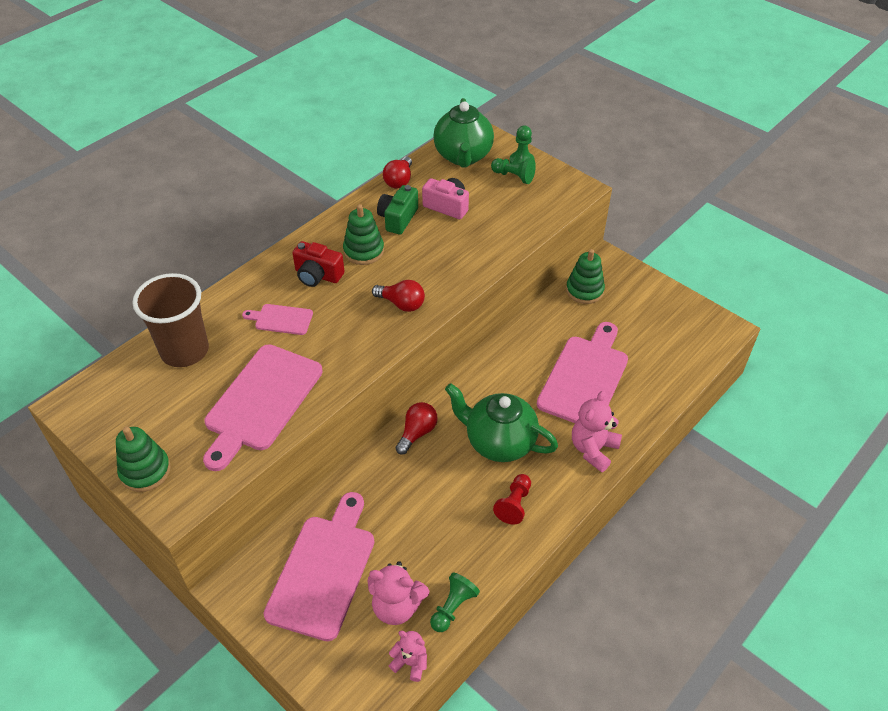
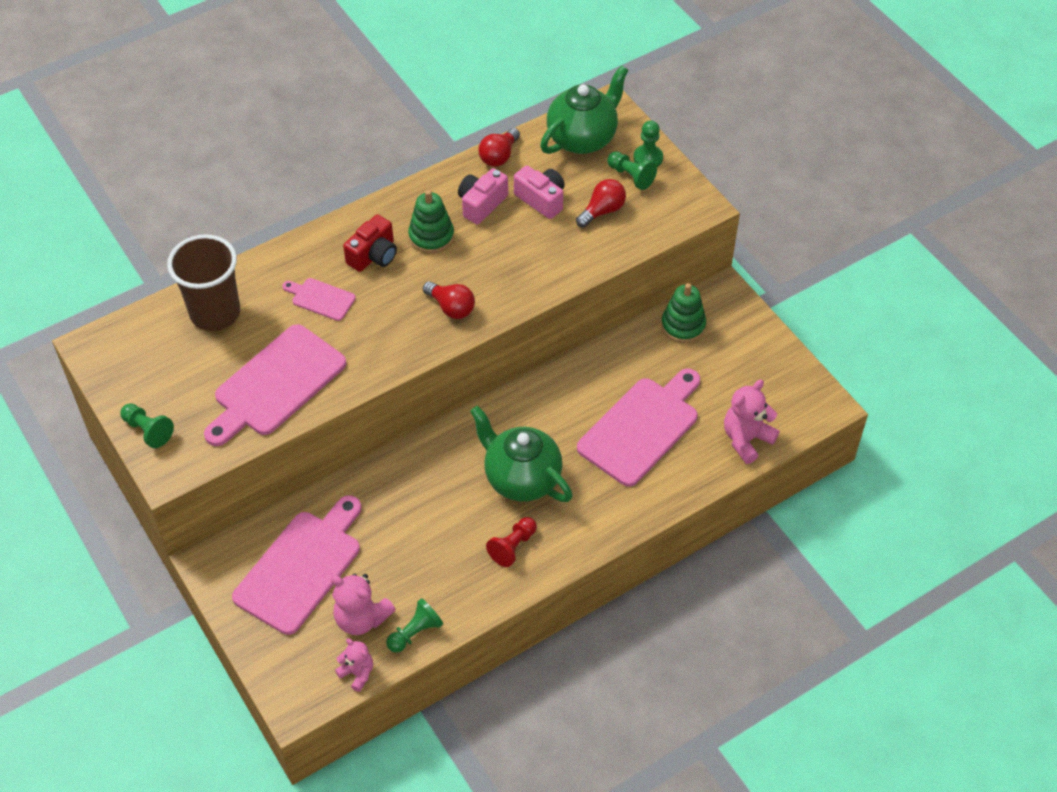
camera: 15 degrees right, 5 degrees up
(145, 471) = (148, 430): green stacking toy -> green pawn
(317, 275) = (373, 255): red camera -> red camera turned 90 degrees counterclockwise
(398, 218) = (481, 204): green camera -> pink camera
(417, 433) = (439, 449): red light bulb -> red light bulb (602, 211)
(463, 156) = (582, 138): green teapot -> green teapot turned 150 degrees counterclockwise
(593, 449) = (618, 508): pink teddy bear -> pink teddy bear (746, 439)

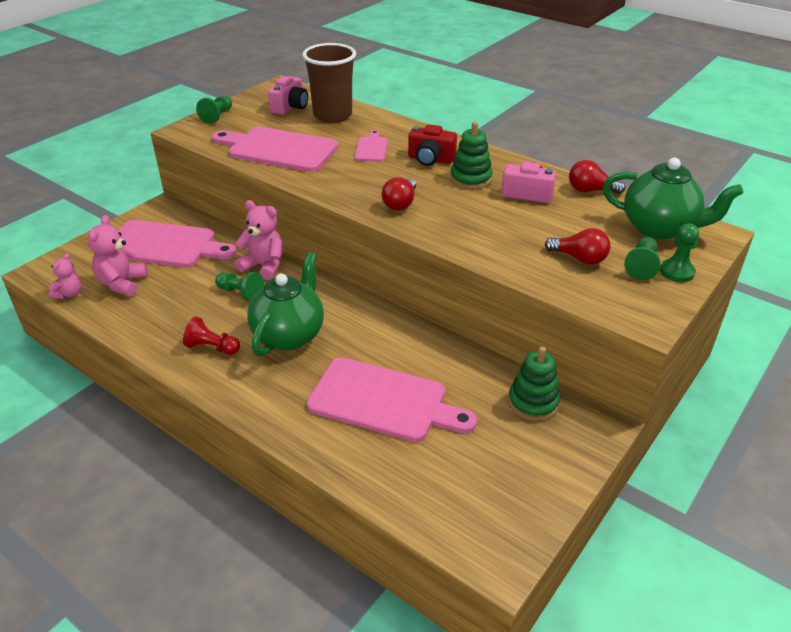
camera: 70 degrees right, 15 degrees down
(415, 632) = (112, 314): green pawn -> green pawn (240, 293)
(541, 199) = (561, 222): pink camera -> pink camera (290, 107)
(746, 439) = (410, 492): pink teddy bear -> pink teddy bear (264, 266)

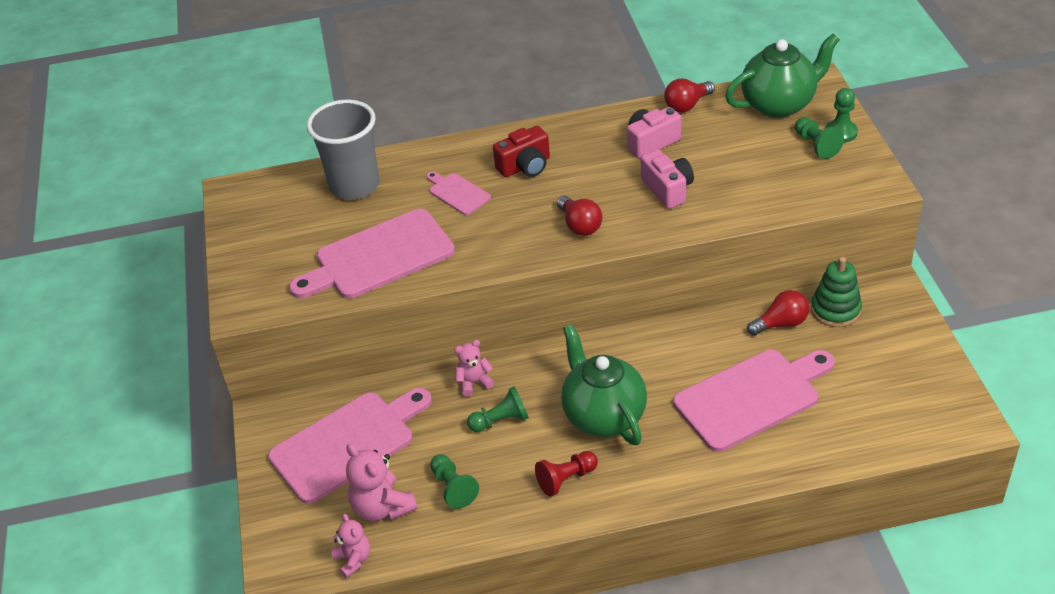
camera: 45 degrees left, 5 degrees up
(217, 116) = (243, 270): green pawn -> green pawn (453, 488)
(264, 266) = (474, 382): pink teddy bear -> pink teddy bear, size x0.62
(290, 107) = (295, 207): pink camera -> pink camera (667, 189)
(332, 115) = (354, 186): brown cup -> grey cup
(471, 179) = (588, 161): green stacking toy -> none
(579, 258) = (773, 170): red light bulb -> red light bulb (781, 323)

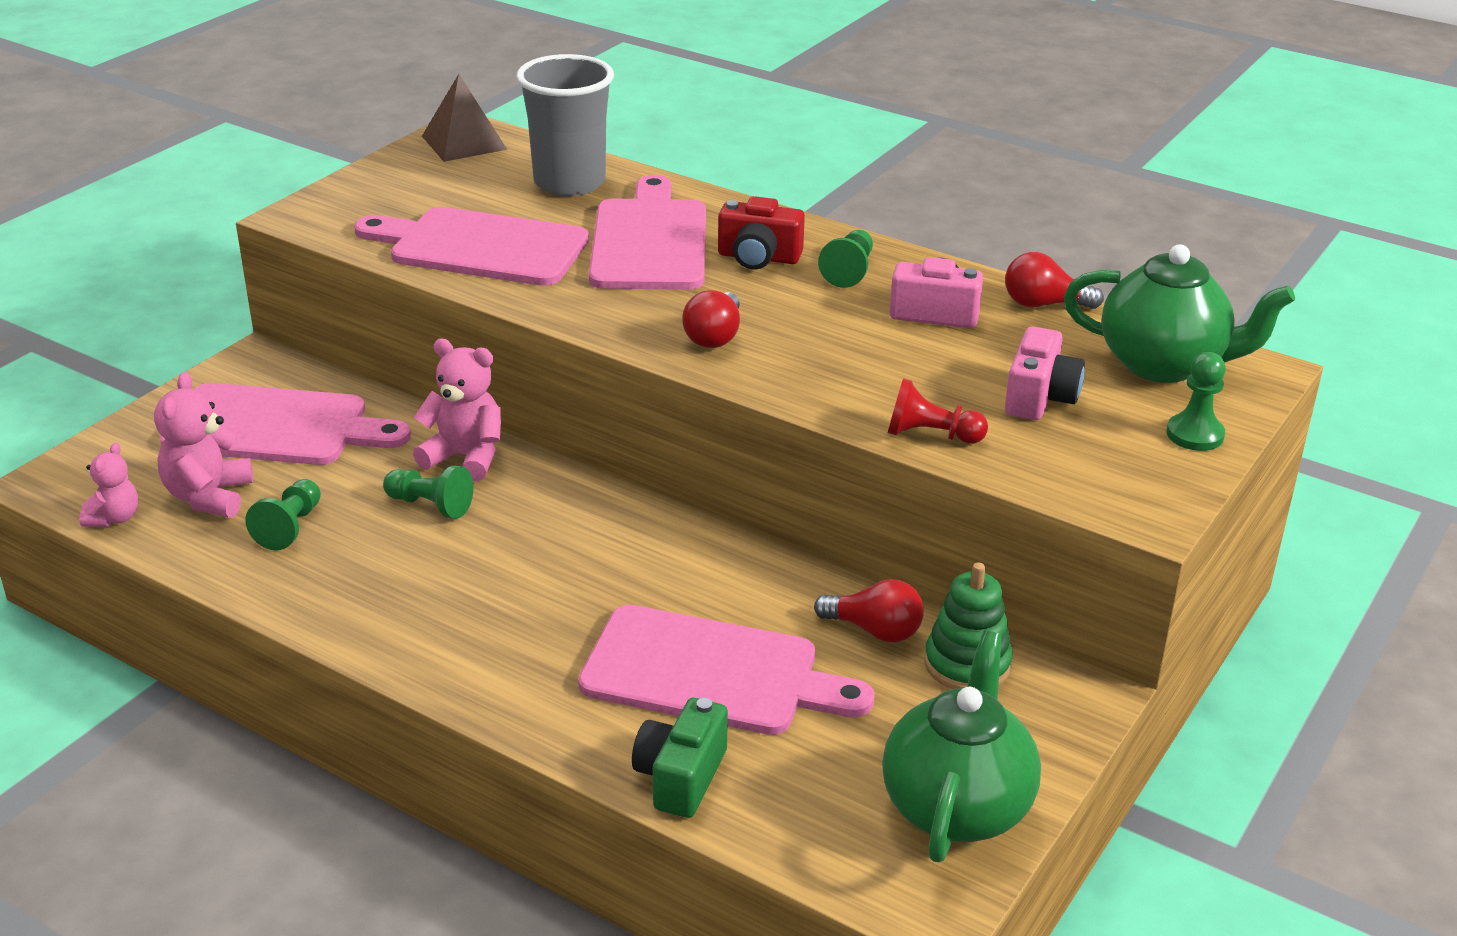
camera: 40 degrees right, 10 degrees down
(249, 199) = (464, 142): none -> brown pyramid
(457, 193) = (650, 241): pink cutting board -> pink cutting board, size x2.06
(474, 382) = (465, 457): pink teddy bear -> pink teddy bear, size x1.61
(566, 479) = (395, 599): red pawn -> red pawn (930, 435)
(603, 415) = (530, 573): green teapot -> green teapot (957, 807)
(667, 189) = (870, 363): pink camera -> pink camera (1039, 397)
(812, 452) = (680, 777): none -> green camera
(816, 145) = (1136, 428): green pawn -> green pawn (849, 271)

